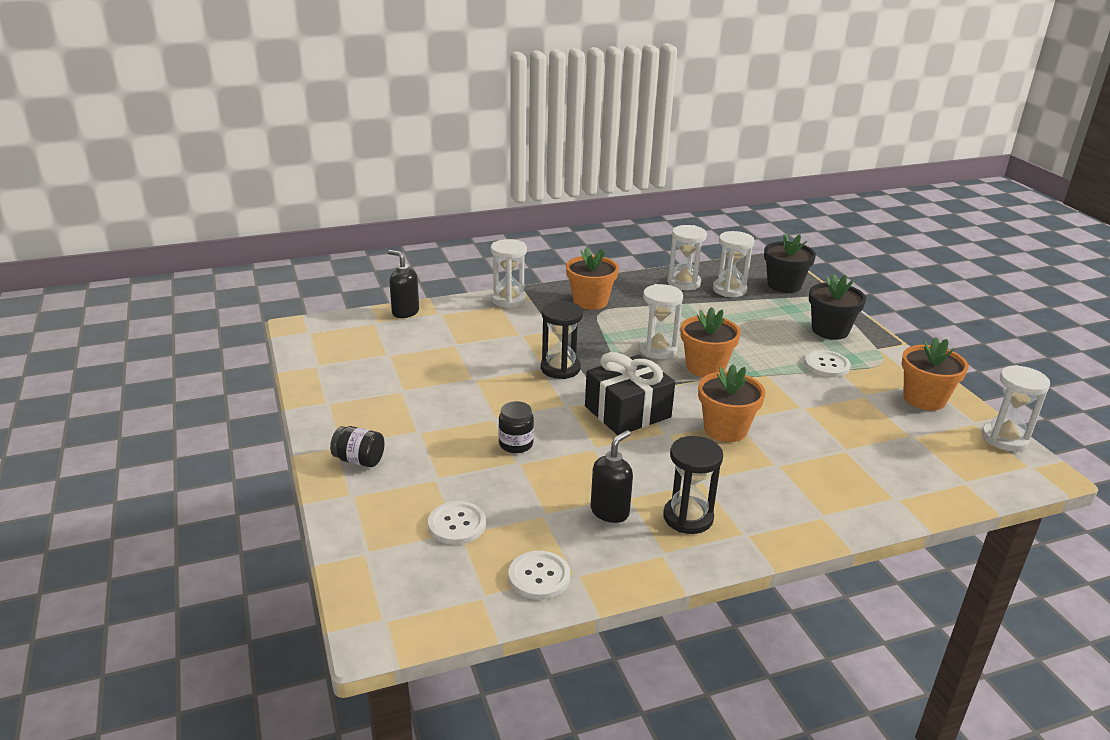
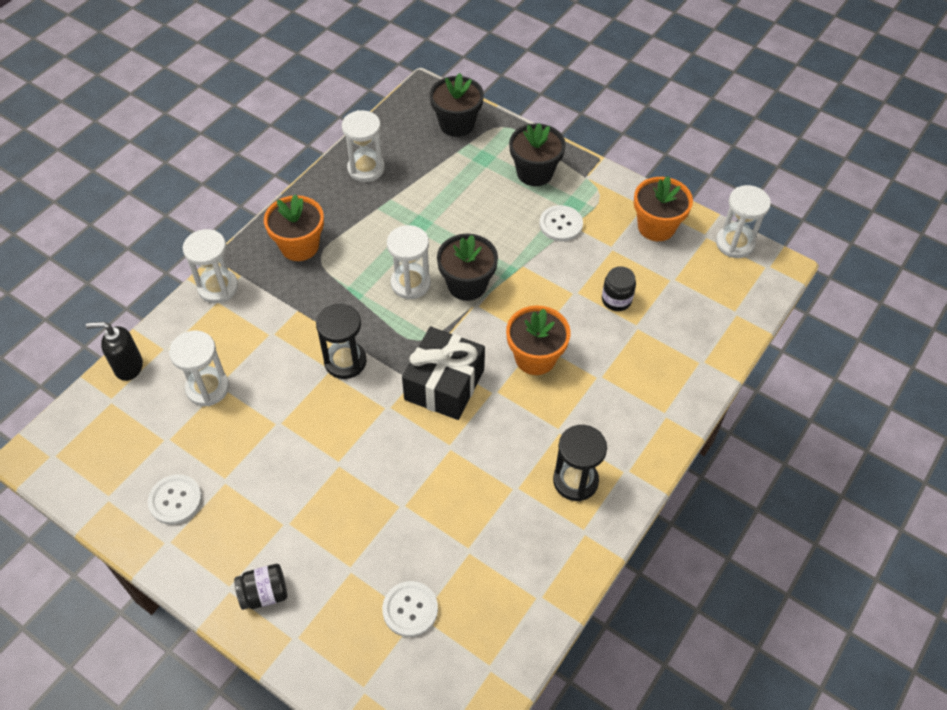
camera: 35 degrees left, 25 degrees up
(516, 444) = (383, 484): black jar -> black jar (616, 300)
(539, 577) = (515, 619): white button -> white button (175, 500)
(610, 512) = (515, 513): black soap dispenser -> none
(705, 367) = (467, 285): orange flower pot -> black flower pot
(729, 290) = (414, 157): white hourglass -> white hourglass (207, 388)

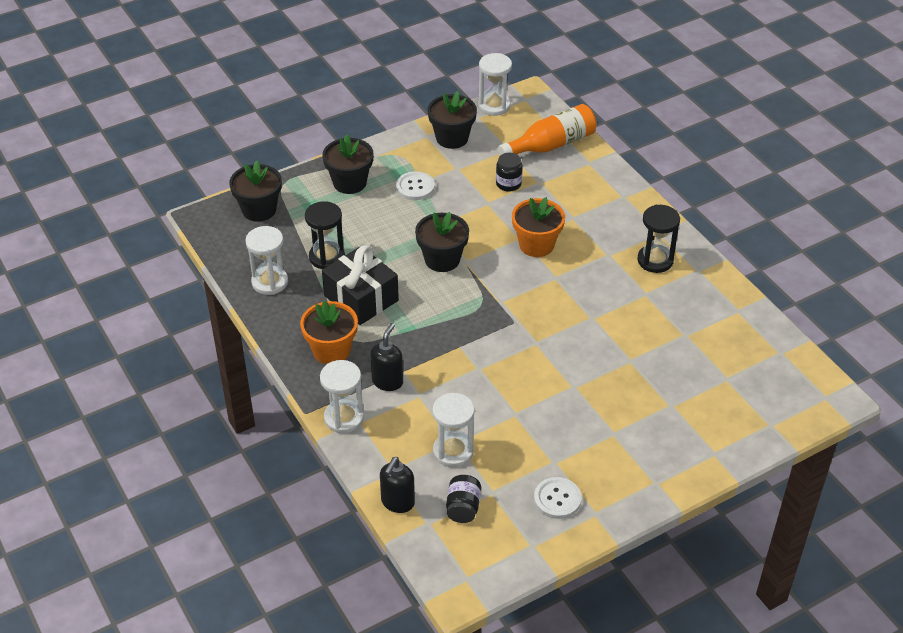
camera: 65 degrees left, 10 degrees down
(264, 593) = (669, 462): black jar -> black jar (463, 508)
(278, 303) = (387, 381): none -> black soap dispenser
(345, 361) = (476, 355): black hourglass -> black hourglass (327, 257)
(410, 283) = (419, 292): white hourglass -> none
(410, 609) = (719, 381): white button -> none
(444, 384) = (532, 303): black gift -> black gift (361, 298)
(656, 227) = (452, 138): orange flower pot -> black flower pot
(706, 316) = (551, 145): none -> orange bottle

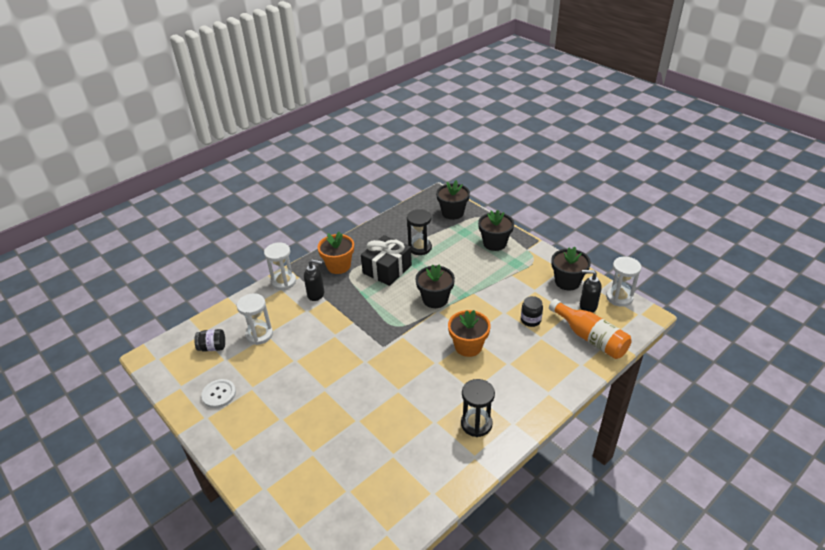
camera: 80 degrees right, 5 degrees down
(269, 282) = (390, 230): white hourglass -> none
(397, 502) = (217, 317): black soap dispenser -> black soap dispenser (587, 306)
(415, 187) = (504, 273): white button -> none

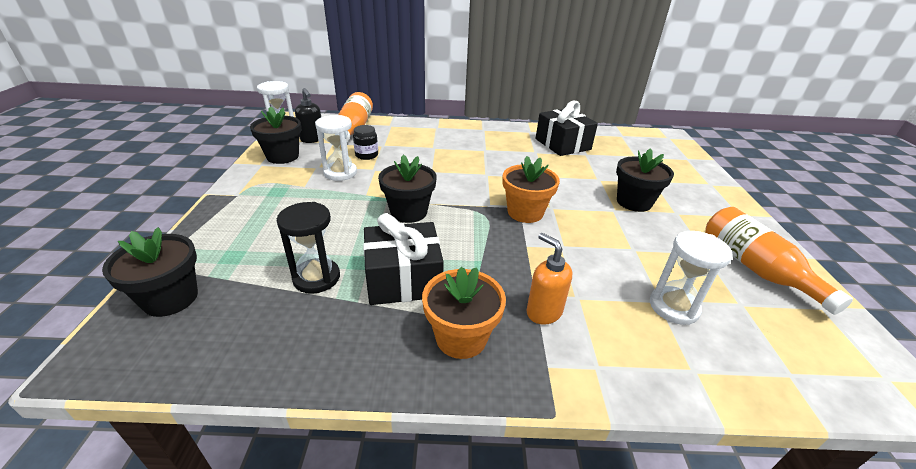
camera: 140 degrees left, 5 degrees down
(212, 347) = (765, 334): black jar -> none
(219, 394) = (755, 268): white button -> orange bottle
(283, 282) = (584, 377): white hourglass -> white hourglass (340, 173)
(316, 294) = (543, 312): black soap dispenser -> orange soap dispenser
(425, 456) = (562, 144): none -> black gift
(468, 346) = (444, 168): orange flower pot -> orange flower pot (525, 212)
(476, 424) = (507, 139): black hourglass -> none
(494, 243) = (242, 221): black flower pot -> black flower pot (634, 202)

